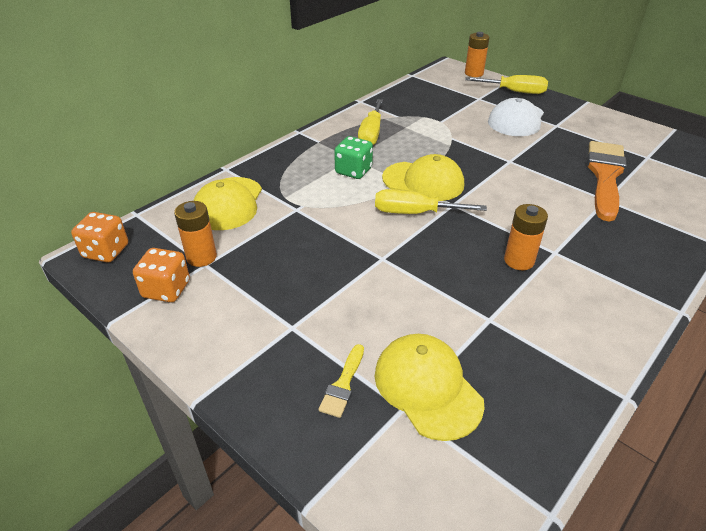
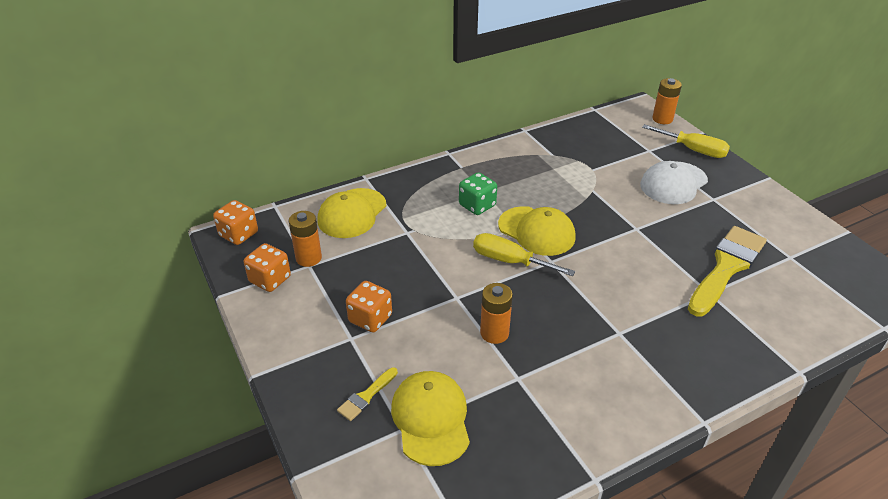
camera: 20 degrees right, 0 degrees up
(303, 301) = (370, 318): none -> orange dice
(371, 134) = (515, 170): yellow screwdriver -> none
(519, 260) = (579, 332): orange battery -> orange battery (494, 333)
(605, 176) = (726, 267): orange brush -> yellow brush

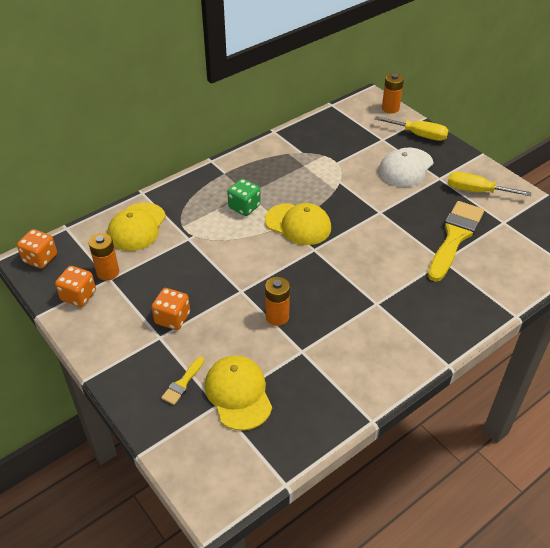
camera: 10 degrees left, 5 degrees up
(509, 261) = (280, 254): yellow screwdriver -> yellow screwdriver (476, 191)

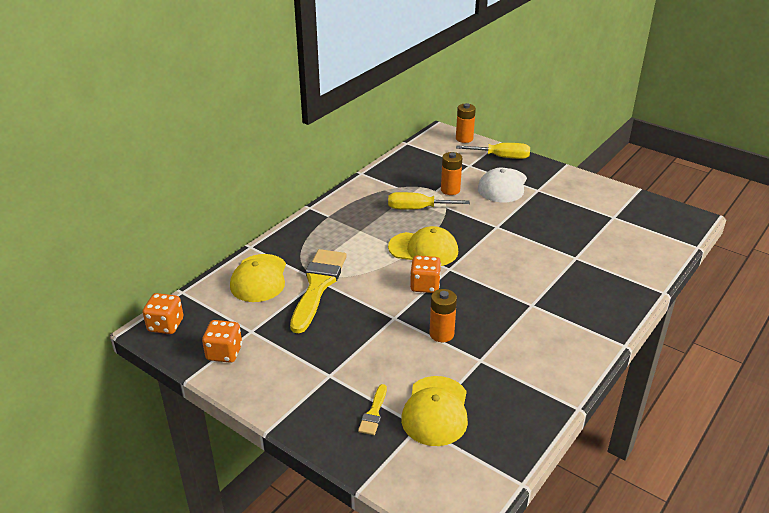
camera: 15 degrees left, 10 degrees down
(108, 272) = (246, 325): orange battery -> orange battery (450, 190)
(172, 318) = (335, 355): orange dice -> orange dice (425, 285)
(238, 394) = (435, 411): yellow cap -> yellow cap turned 135 degrees counterclockwise
(244, 207) = (362, 243): green dice -> none
(455, 237) = (576, 236): yellow brush -> yellow brush (318, 285)
(476, 191) = (576, 195): yellow screwdriver -> yellow screwdriver (417, 209)

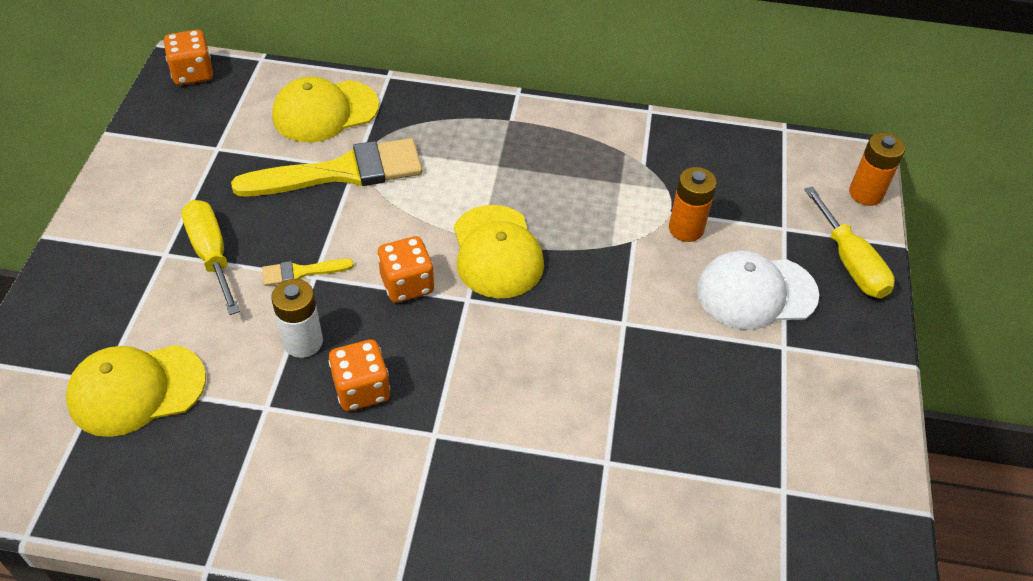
camera: 60 degrees right, 15 degrees up
(224, 353) = (165, 142): orange dice -> orange dice (362, 389)
(373, 413) = (109, 325): yellow brush -> yellow brush (301, 272)
(417, 209) = (601, 208): yellow screwdriver -> yellow screwdriver (211, 254)
(441, 334) = (303, 342): orange battery -> white battery

